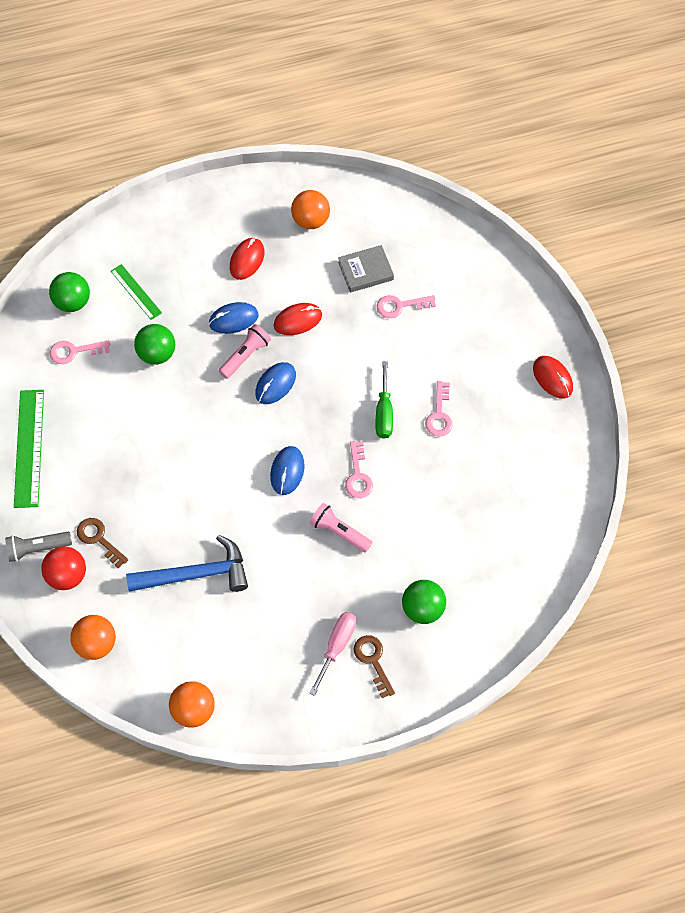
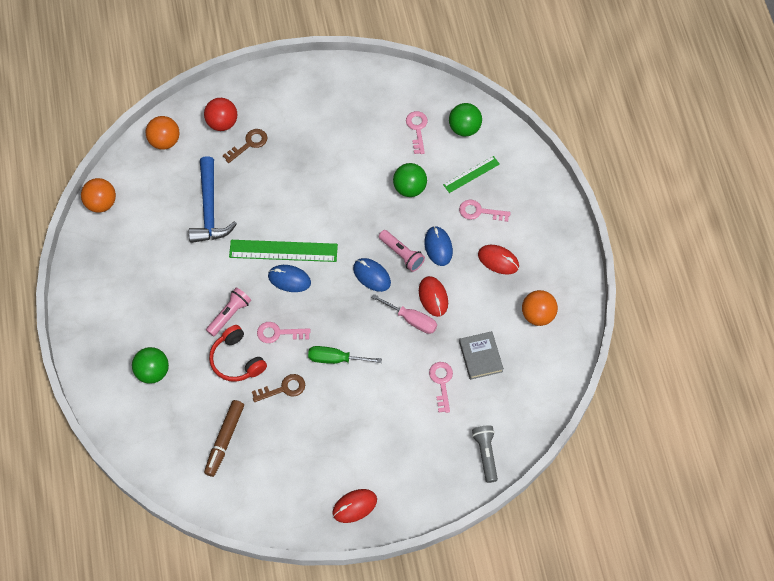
camera: 95 degrees right, 0 degrees up
(29, 448) = (333, 98): green ruler -> green ruler (283, 251)
(37, 548) = (247, 104): grey flashlight -> grey flashlight (485, 454)
(336, 646) = (133, 305): pink screwdriver -> pink screwdriver (411, 320)
(373, 661) = (116, 330): brown key -> brown key (283, 388)
(397, 516) = (237, 360): none -> red headphones
(439, 414) = (328, 404): pink key -> pink key (479, 212)
(497, 517) = (225, 440): none -> brown marker

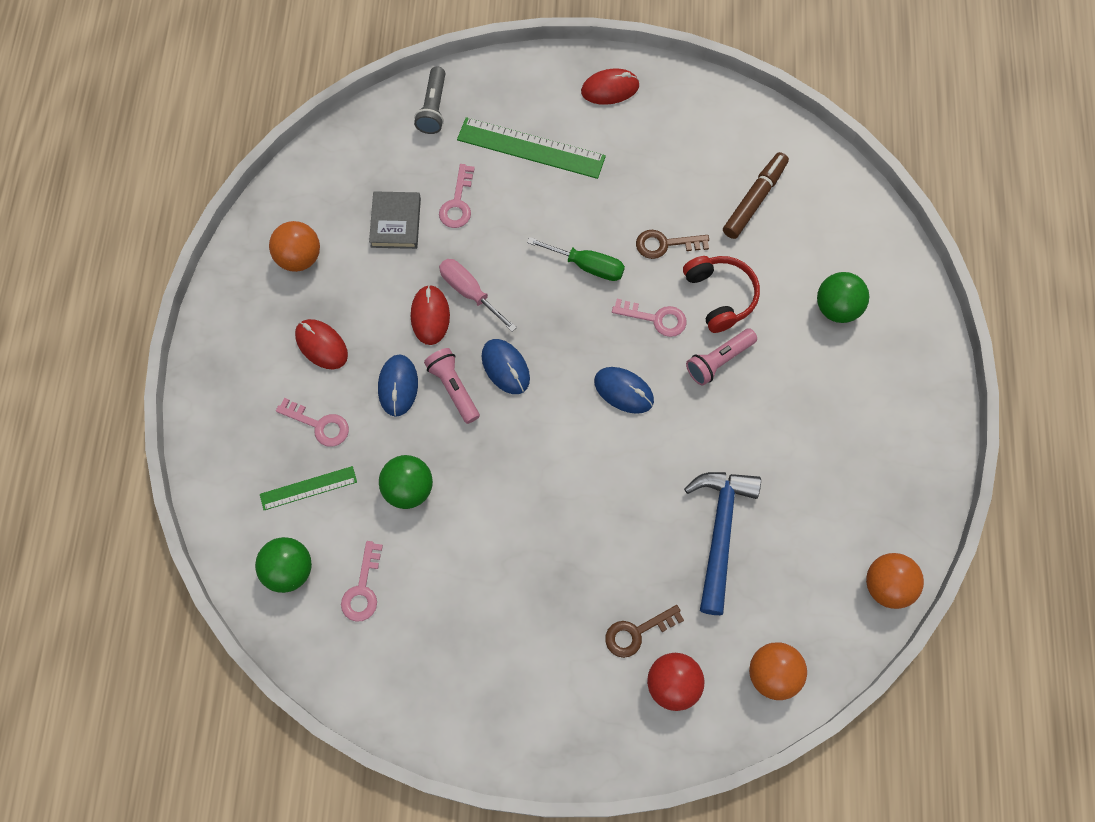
camera: 165 degrees left, 5 degrees up
(283, 251) = (622, 436): green ruler -> green ruler (531, 148)

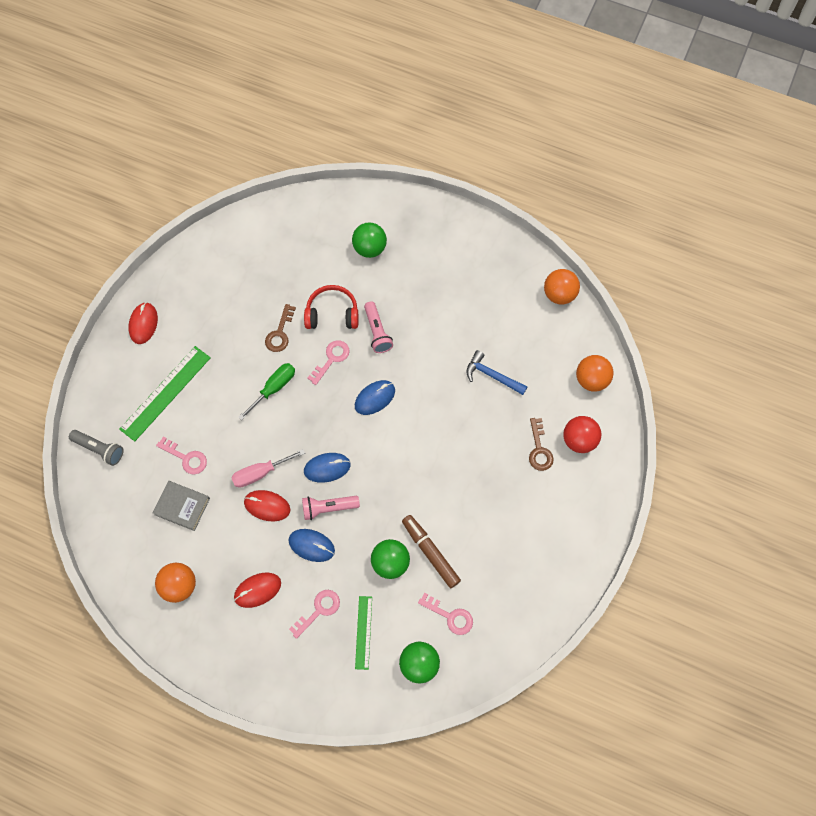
camera: 70 degrees left, 0 degrees up
(720, 532) = (492, 375): blue hammer -> blue hammer, size x0.65
(754, 199) = (272, 266): brown marker -> brown marker (430, 552)

